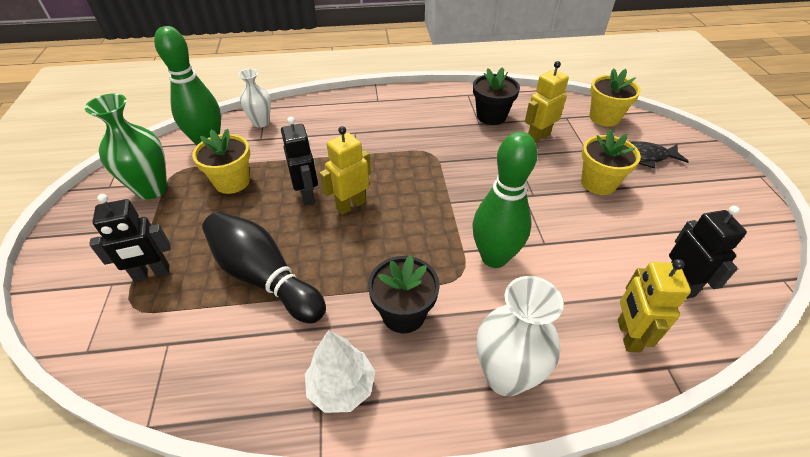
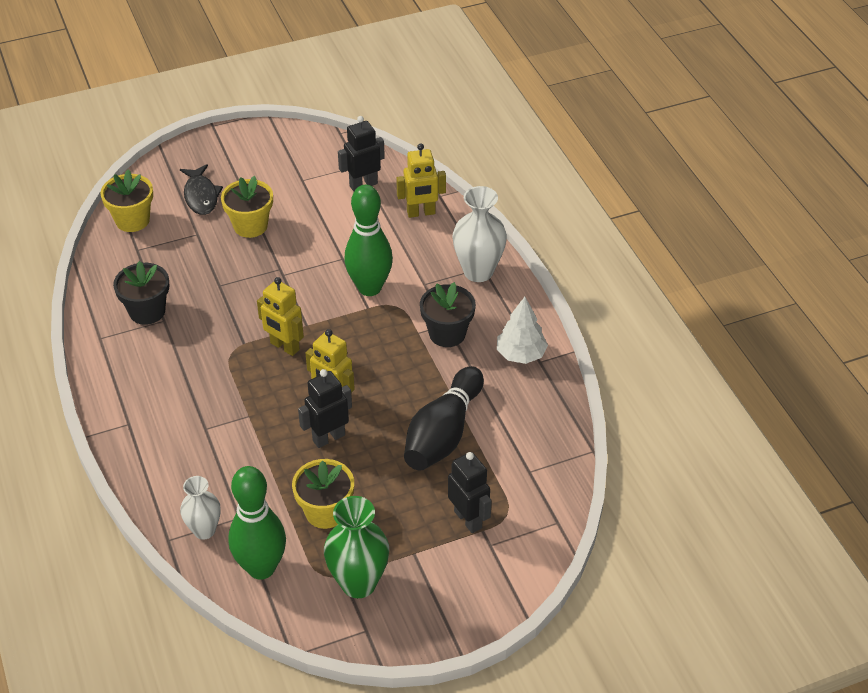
camera: 105 degrees left, 0 degrees up
(538, 137) = (181, 270): yellow robot -> yellow robot (284, 347)

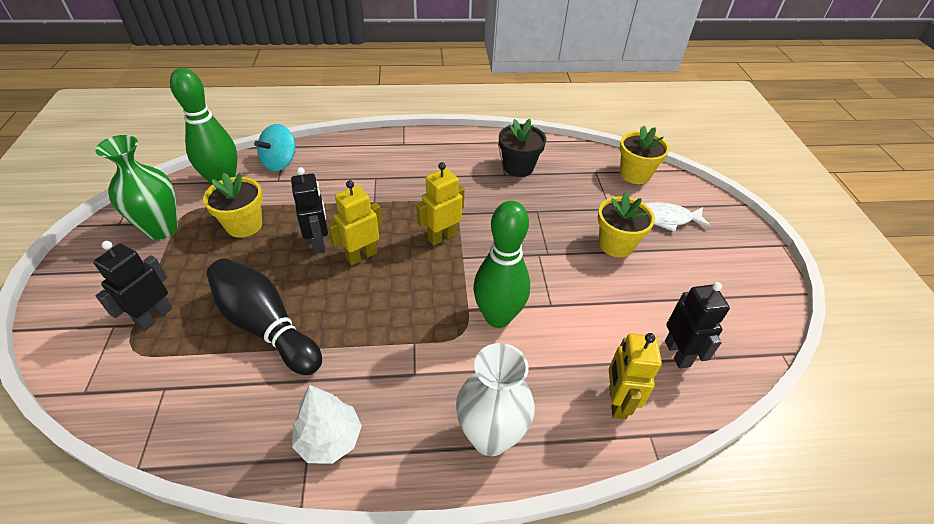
camera: 105 degrees right, 0 degrees up
(201, 196) = (665, 219): black fish -> white fish
(204, 530) = (280, 162): white vase -> turquoise spinning top
(447, 333) = (399, 370): black flower pot -> none
(468, 519) = (154, 317): black robot -> black robot turned 135 degrees clockwise

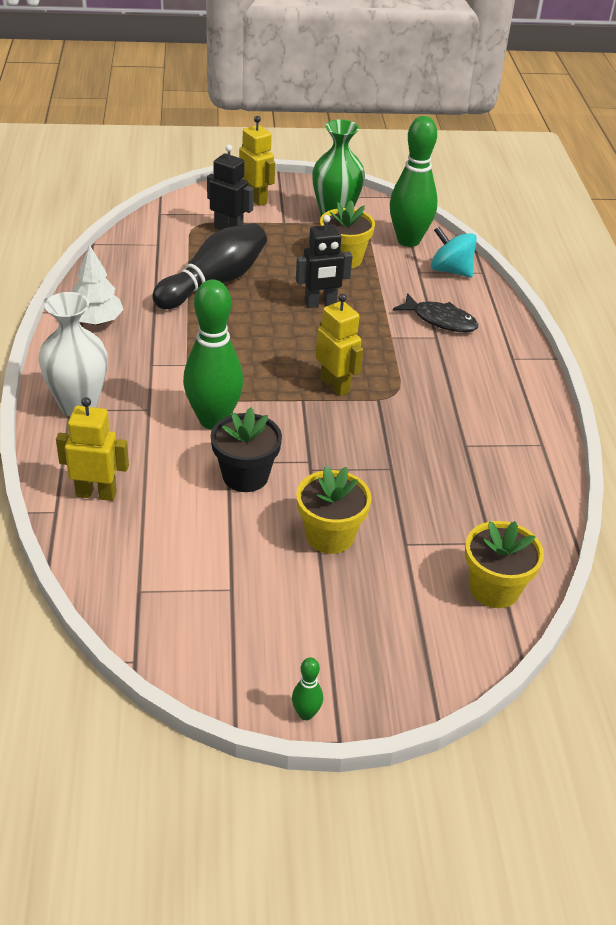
camera: 90 degrees right, 5 degrees down
(352, 173) = (440, 320): none -> black fish
(361, 255) = (303, 330): yellow robot -> yellow robot (256, 199)
(518, 167) = (484, 459): black flower pot -> black flower pot (245, 476)
(665, 219) = (388, 602): white fish -> none
(677, 353) = (148, 556): black robot -> none
(772, 259) = (306, 714): none -> green bowling pin

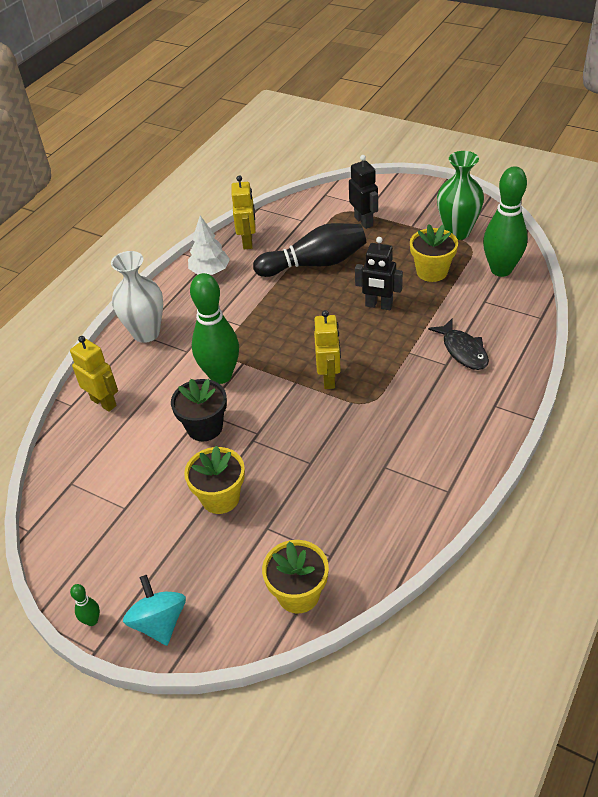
camera: 40 degrees right, 5 degrees up
(256, 199) = (407, 199): yellow robot -> yellow robot (248, 242)
(450, 270) = (513, 308): turquoise spinning top -> turquoise spinning top (159, 622)

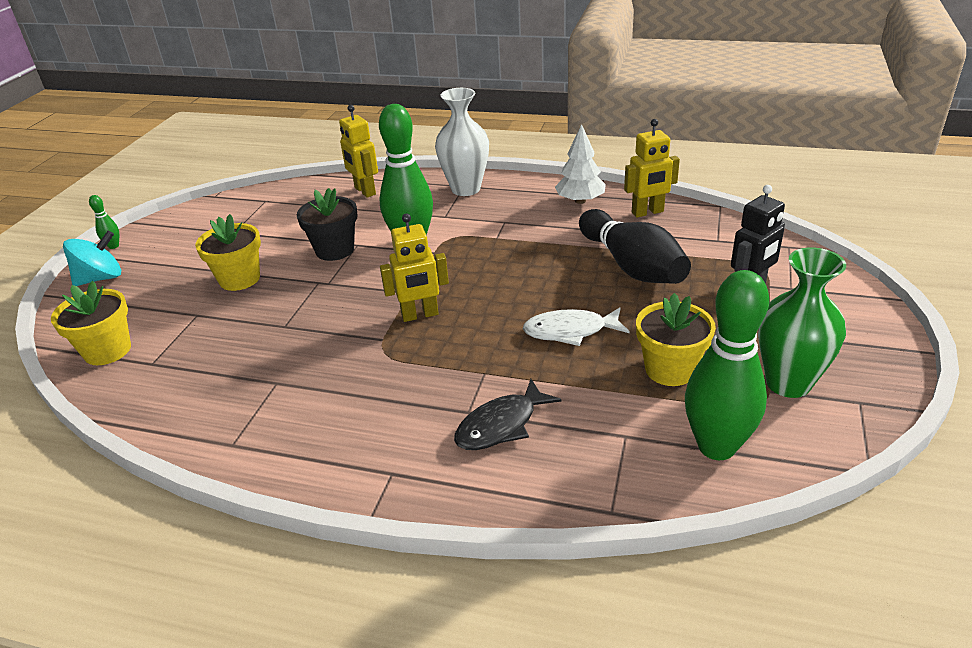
camera: 75 degrees right, 10 degrees down
(104, 402) = (364, 191): yellow robot -> yellow robot turned 120 degrees clockwise
(378, 305) = (570, 331): black robot -> white fish

